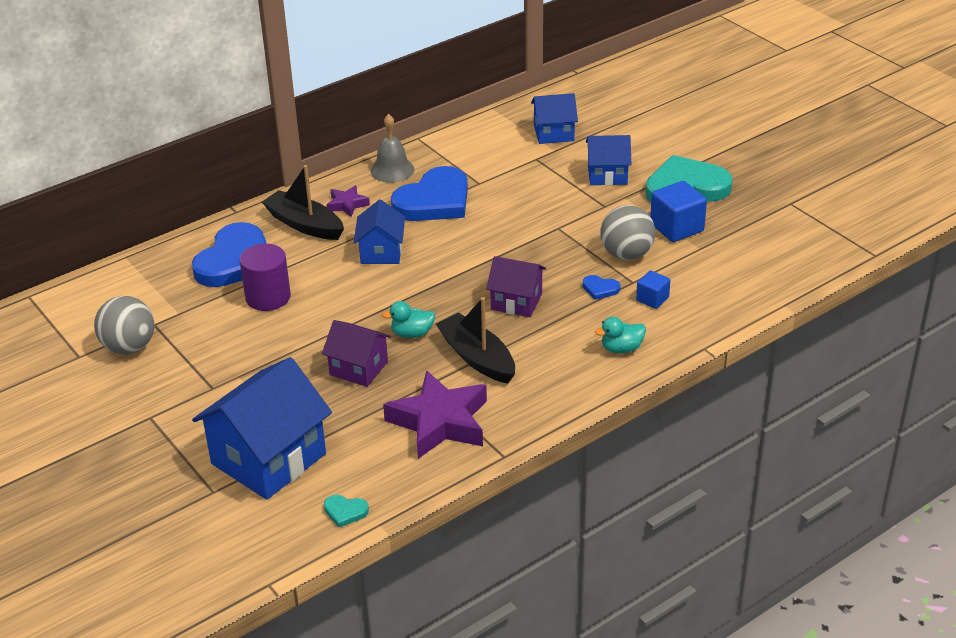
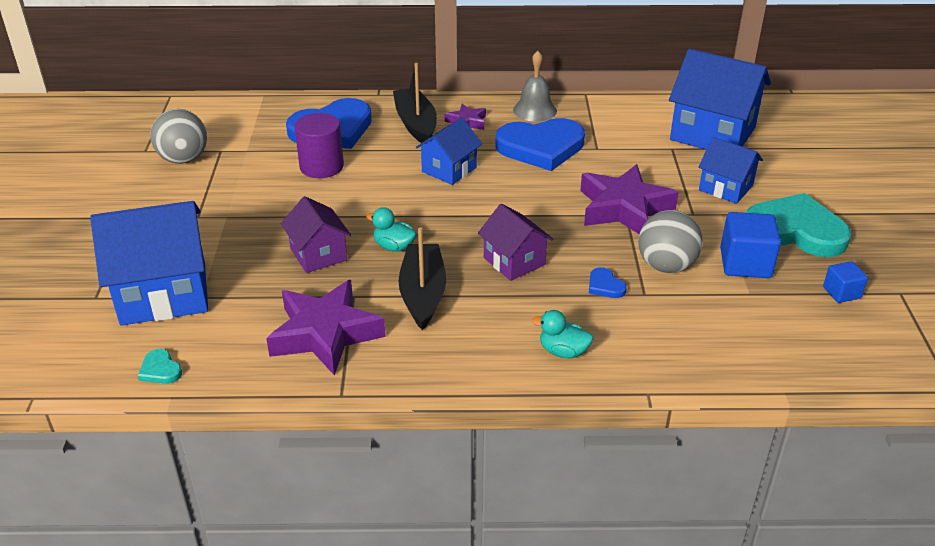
camera: 35 degrees right, 0 degrees up
(551, 224) = (624, 208): none -> purple star
(553, 133) = (712, 133): blue house -> blue house, size x1.78
(652, 299) = (646, 319): blue cube -> blue cube (841, 293)

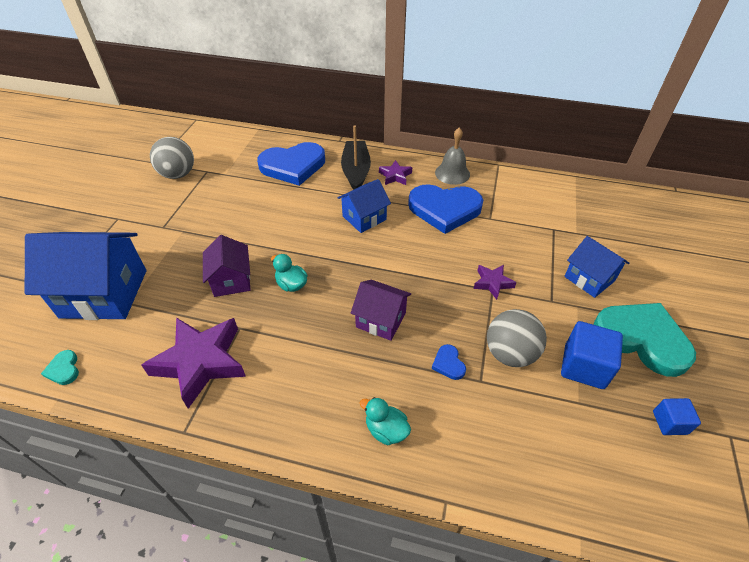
camera: 15 degrees right, 10 degrees up
(321, 166) = (270, 198): purple cylinder -> none
(423, 293) = (294, 338): black boat -> none
(514, 261) = (381, 320): purple house -> purple house turned 45 degrees counterclockwise
(624, 208) = (492, 283): purple star -> purple star, size x0.49
(712, 133) = (593, 220): blue house -> none

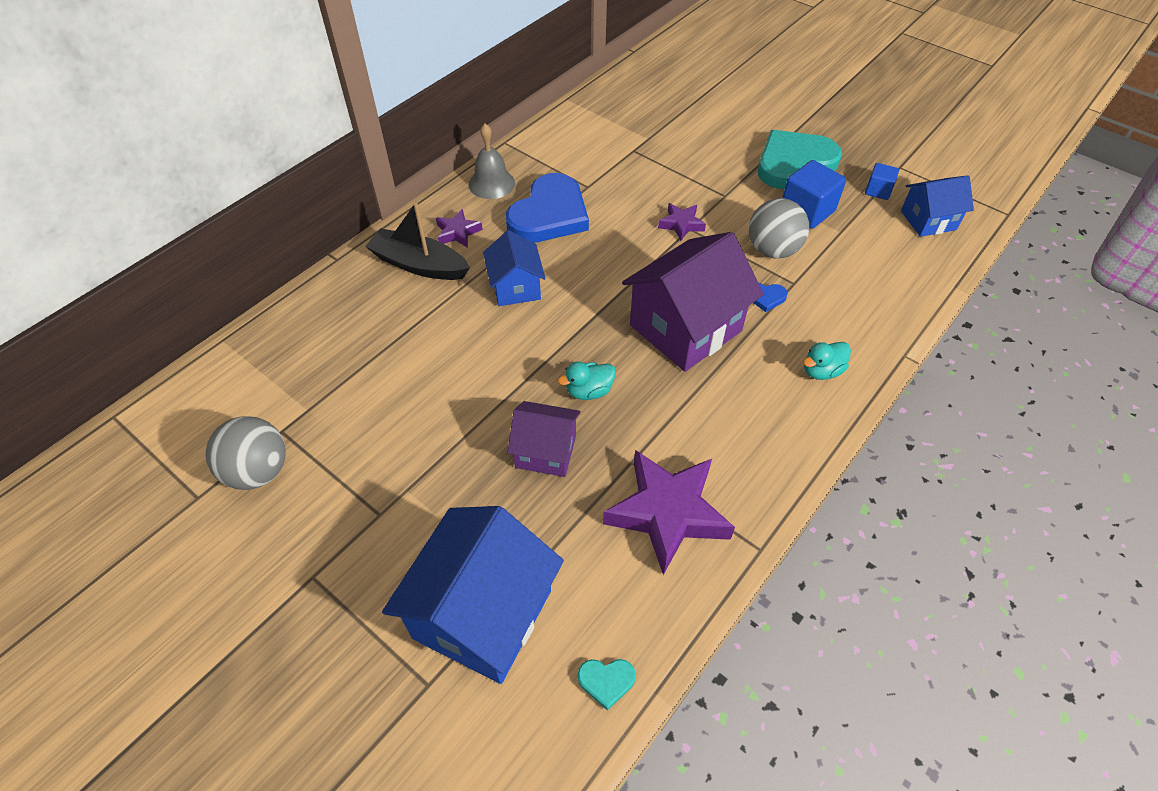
camera: 65 degrees left, 5 degrees up
(293, 166) = (354, 325): blue heart -> none
(381, 320) = (685, 328): purple house -> purple house, size x1.78
(589, 278) = (711, 159): blue house -> blue house (928, 220)

